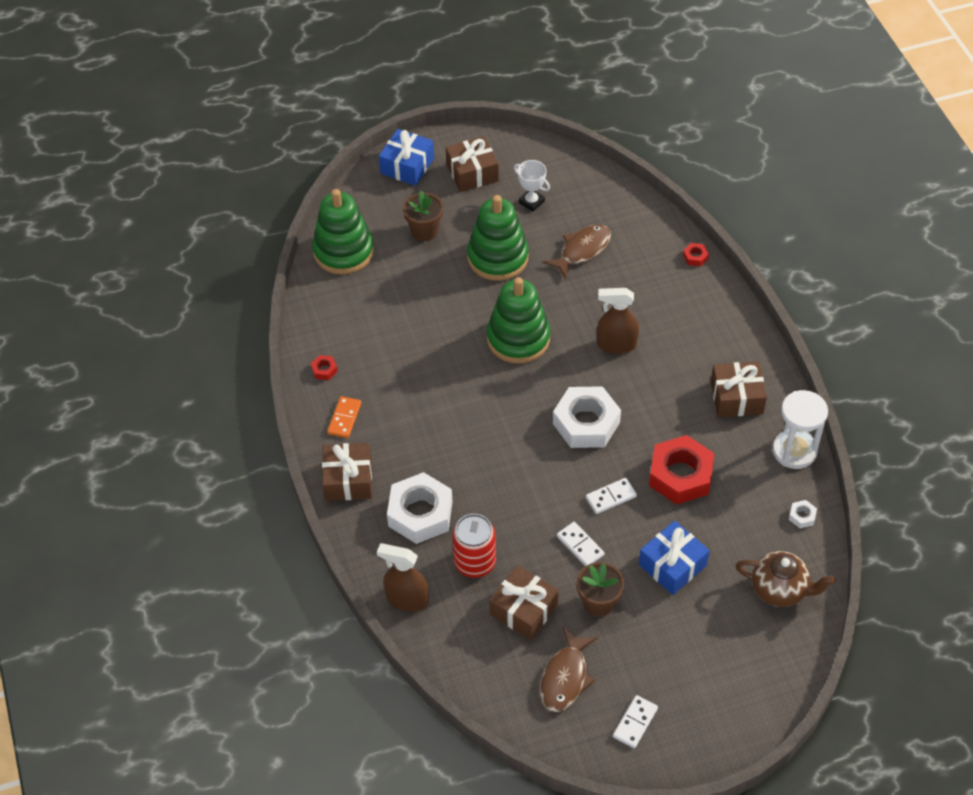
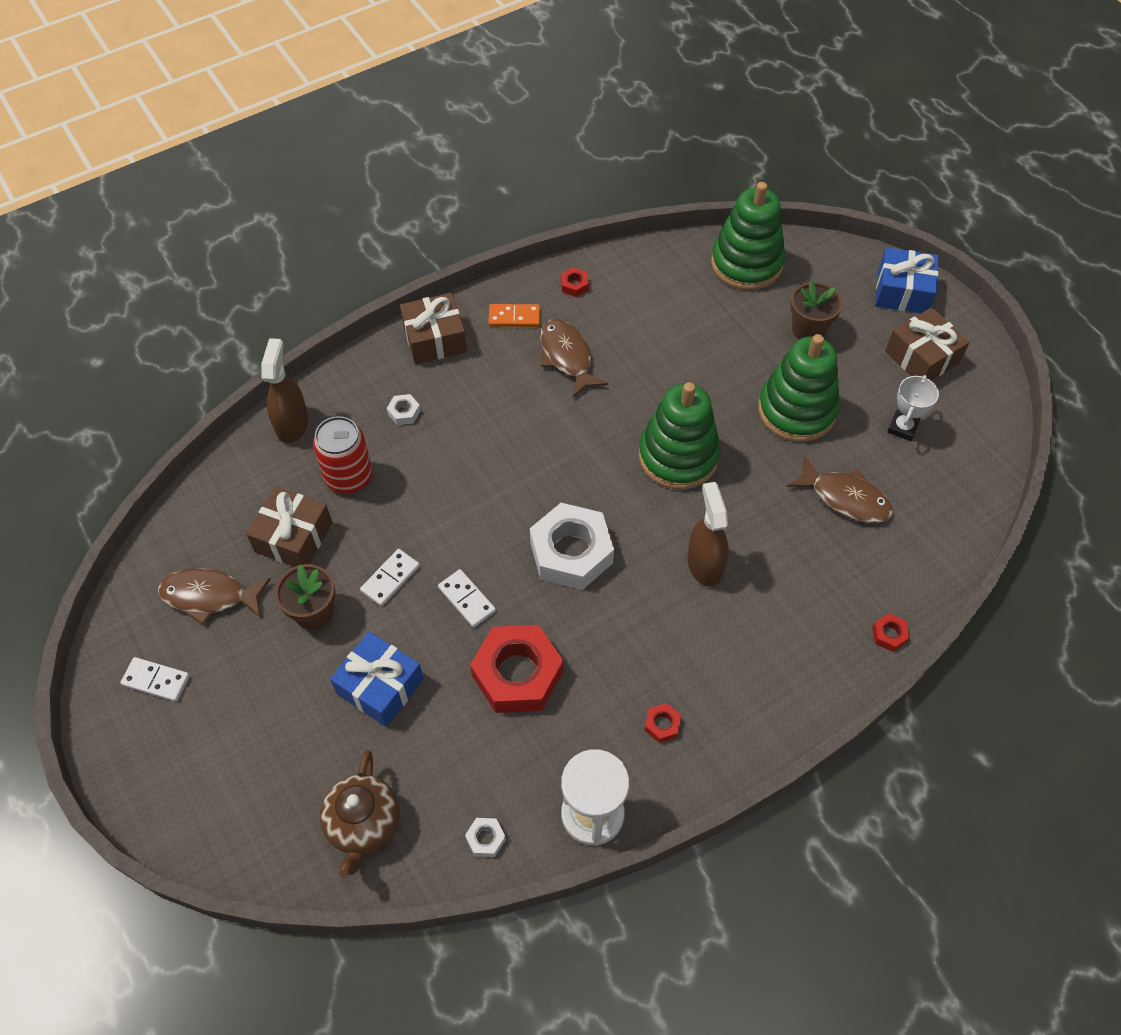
camera: 75 degrees right, 5 degrees up
(399, 390) = (567, 357): none -> brown fish
(420, 513) = (404, 412): white nut -> white nut, size x0.41
(736, 397) = (662, 725): brown gift -> red nut

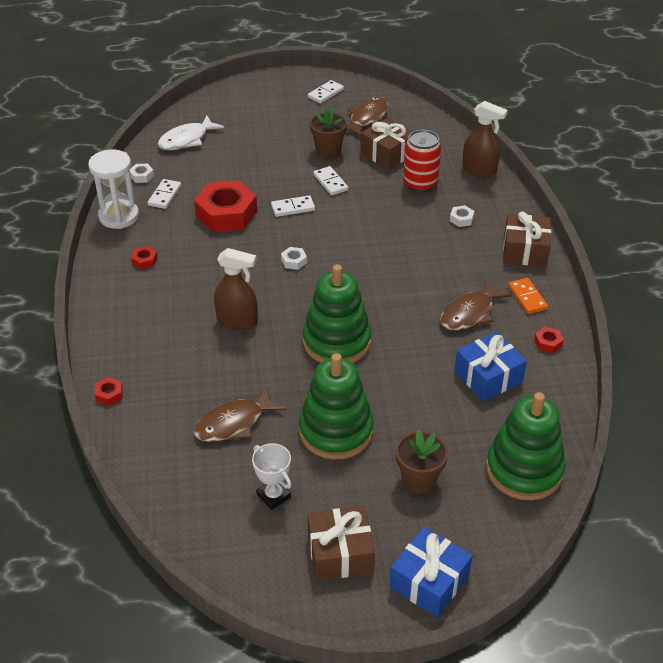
camera: 115 degrees right, 15 degrees down
(364, 825) = (187, 140): brown teapot -> white fish
(380, 686) = (261, 162): blue gift -> blue gift (488, 376)
(514, 317) = (527, 297): orange domino -> orange domino turned 45 degrees counterclockwise
(516, 777) = (165, 195): none -> white domino
(567, 357) = (470, 313): brown fish -> brown fish turned 135 degrees clockwise
(571, 552) = (294, 261): white nut -> white nut, size x0.41

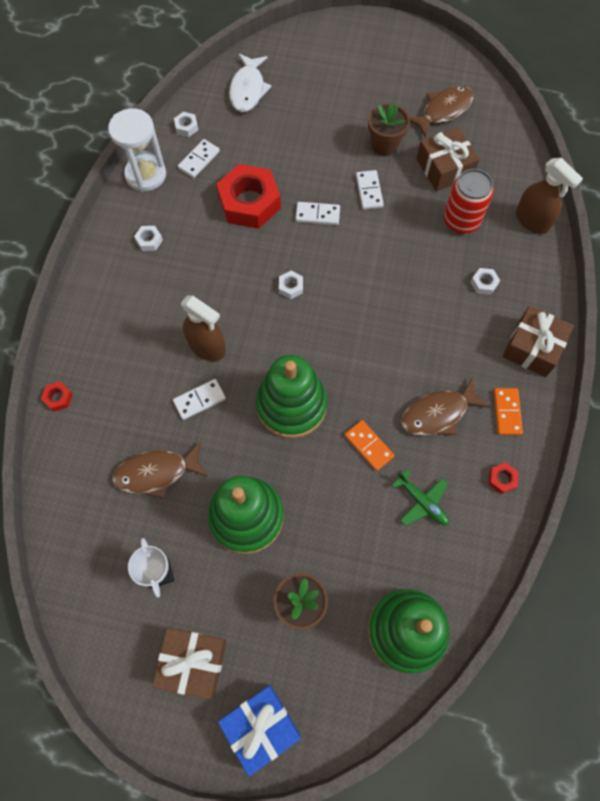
camera: 20 degrees right, 25 degrees up
(144, 260) = (149, 240): red nut -> white nut
(187, 140) = (248, 89): white fish -> white fish turned 60 degrees counterclockwise
(325, 93) = (414, 63): white domino -> white domino (199, 400)
(421, 351) = (369, 446): none -> orange domino
(488, 376) = (422, 501): blue gift -> green plane

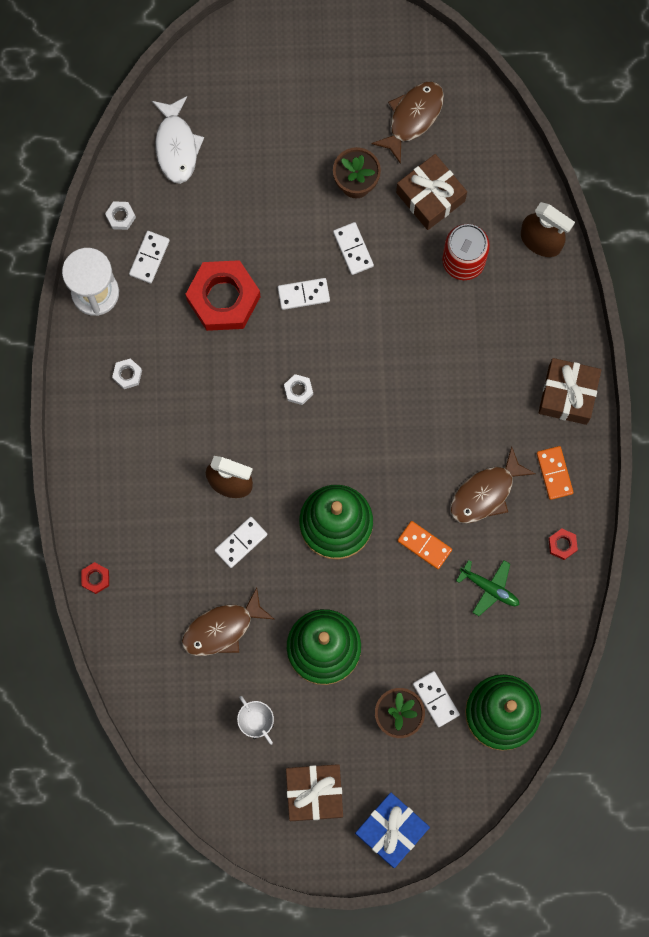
camera: 15 degrees left, 10 degrees up
(343, 598) = (436, 699): none -> white domino
(484, 283) = (503, 332): white nut -> none

